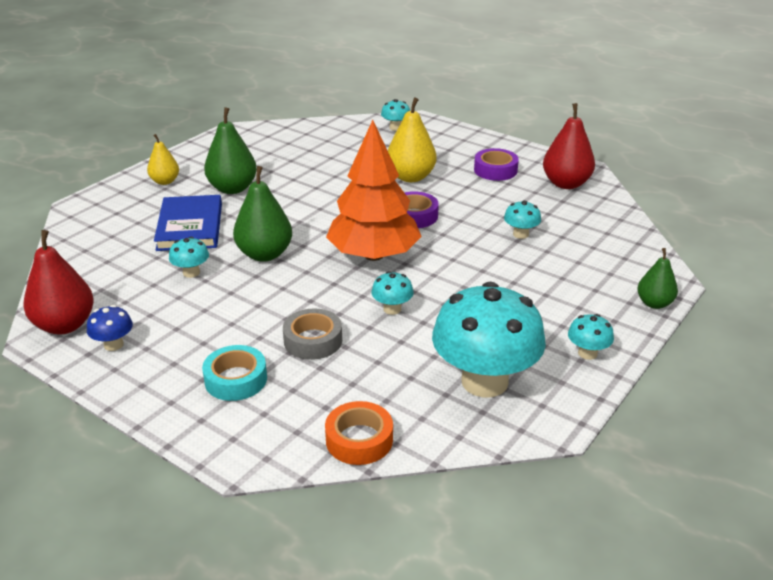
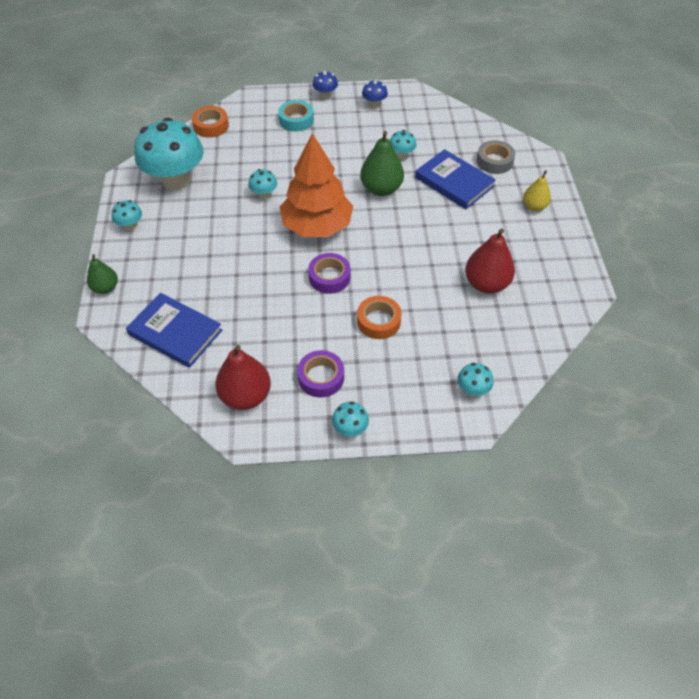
camera: 140 degrees right, 20 degrees up
(65, 325) = (411, 100): red pear -> red pear (486, 284)
(145, 395) = (325, 95): none -> blue mushroom
(232, 188) = (482, 227): green pear -> none
(313, 340) = (284, 155): grey tape -> grey tape (494, 161)
(411, 177) = (378, 321): yellow pear -> orange tape
(520, 234) = (237, 304): turquoise mushroom -> turquoise mushroom (350, 429)
(598, 240) = (175, 332): none -> blue book

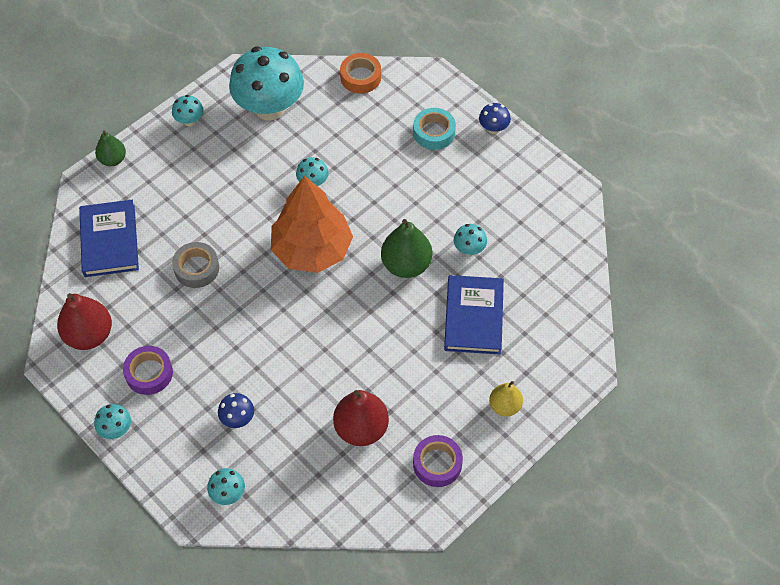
camera: 50 degrees right, 5 degrees up
(329, 277) = (260, 302): purple tape -> purple tape (437, 464)
(374, 104) = (521, 176): blue mushroom -> blue mushroom (237, 418)
(378, 321) = (243, 373): orange tape -> none
(494, 161) = (539, 332): grey tape -> grey tape (196, 268)

